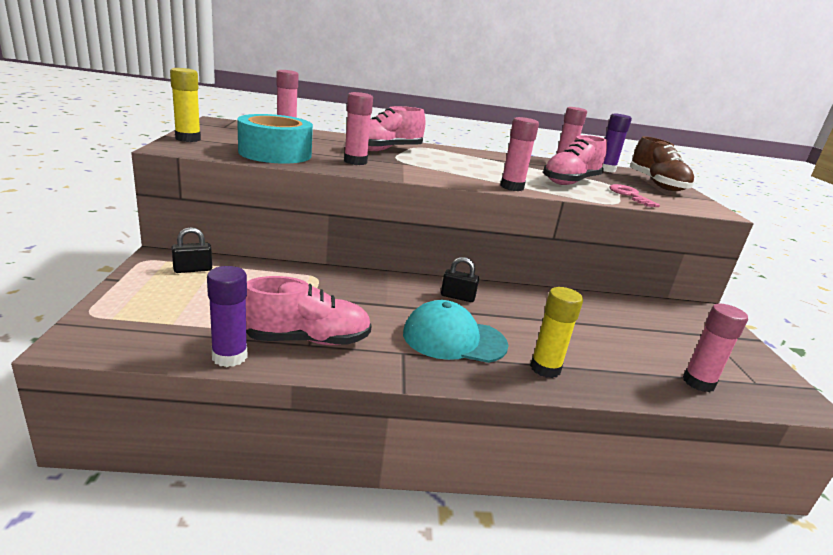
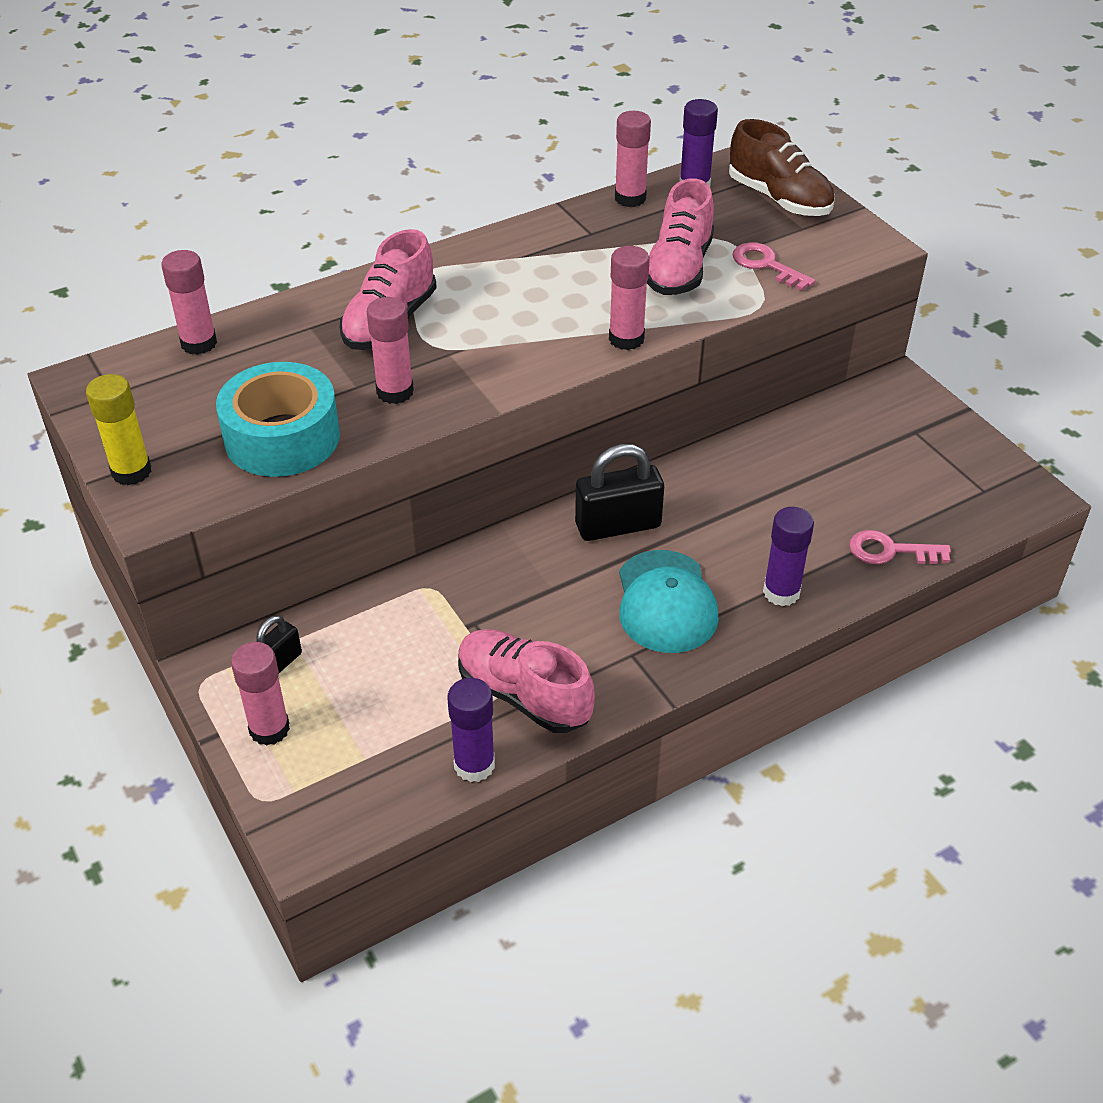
camera: 25 degrees left, 20 degrees up
(307, 340) = (524, 695): pink shoe -> pink shoe turned 105 degrees counterclockwise
(454, 339) = (666, 602): turquoise cap -> turquoise cap turned 75 degrees counterclockwise
(457, 297) = (618, 525): black padlock -> black padlock, size x1.74
(545, 368) = (781, 592): yellow glue stick -> purple glue stick
(652, 382) = (890, 551): none -> pink key
(698, 382) = (931, 524): pink glue stick -> pink glue stick (269, 729)

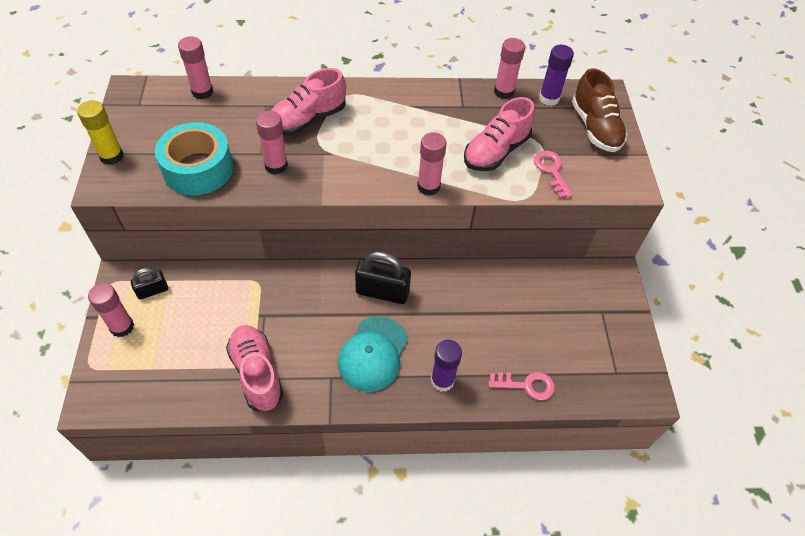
camera: 25 degrees right, 10 degrees up
(474, 765) = (202, 402): purple glue stick -> none
(890, 551) = (527, 385): pink key -> pink key turned 150 degrees clockwise

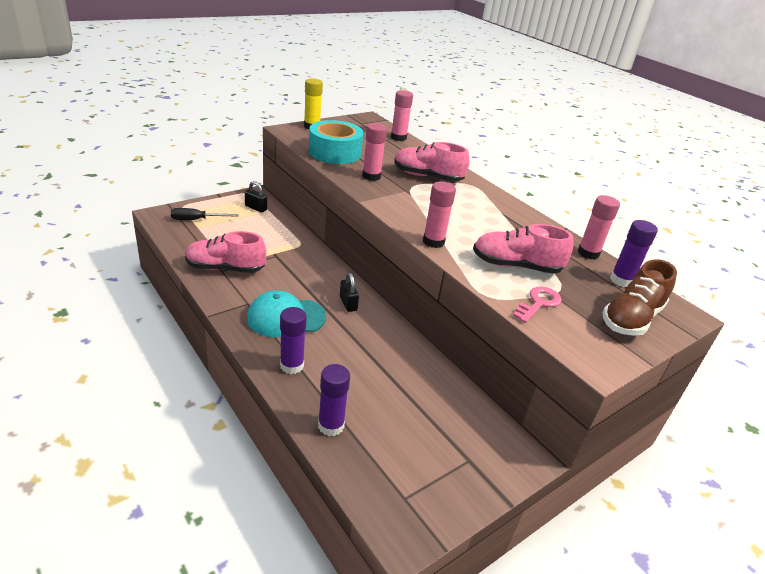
camera: 55 degrees right, 20 degrees down
(122, 327) = (220, 206): pink glue stick -> none
(135, 363) = (196, 220): none -> black screwdriver
(256, 373) = (225, 268): pink shoe -> pink shoe turned 120 degrees counterclockwise
(382, 292) = (348, 303): black padlock -> black padlock, size x0.57
(527, 385) = (331, 425): pink key -> purple glue stick

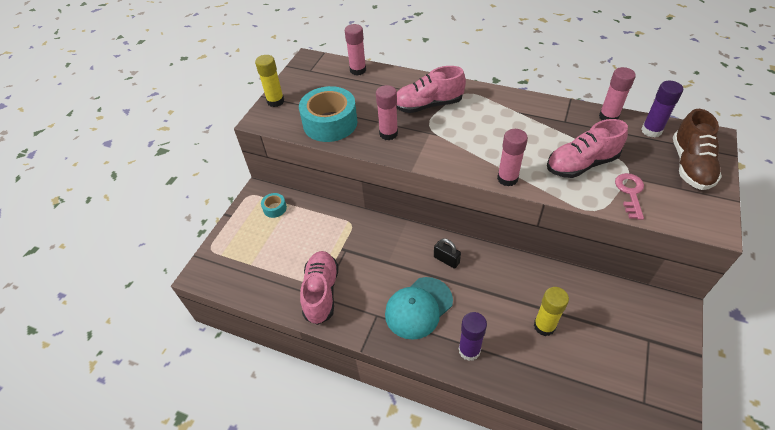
camera: 25 degrees left, 15 degrees up
(196, 220) = (240, 256): black screwdriver -> none
(225, 268) = (321, 292): pink shoe -> pink shoe turned 120 degrees clockwise
(256, 208) = (275, 208): black padlock -> turquoise tape
(331, 425) = (547, 382): purple glue stick -> none
(378, 390) = (544, 326): none -> yellow glue stick

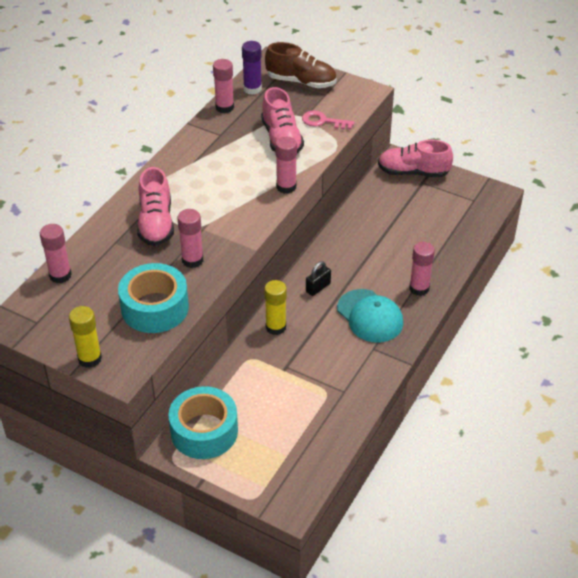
camera: 85 degrees left, 5 degrees down
(275, 208) = (204, 431): turquoise tape -> turquoise tape, size x2.22
(321, 292) = (338, 391): pink shoe -> pink shoe (413, 172)
(469, 350) = (419, 288): purple glue stick -> pink glue stick
(544, 326) = (402, 237): yellow glue stick -> yellow glue stick (275, 327)

